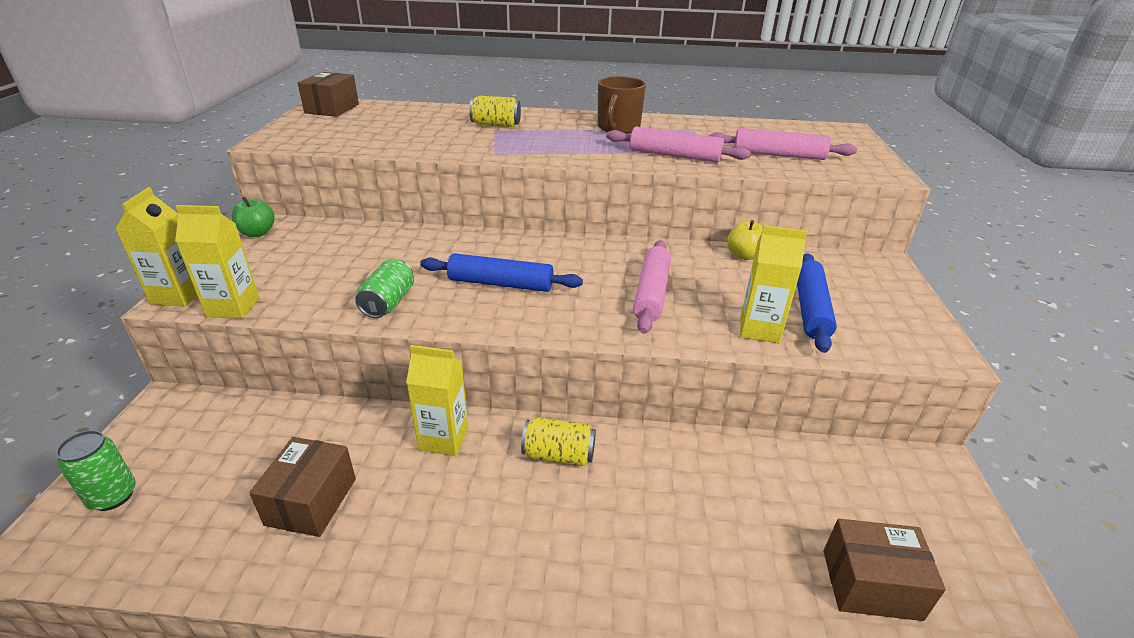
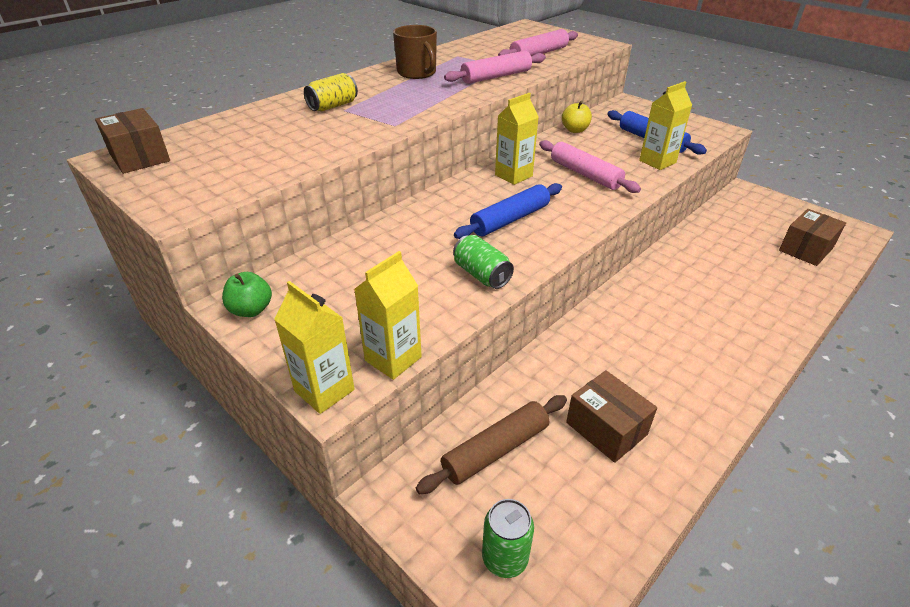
camera: 50 degrees left, 5 degrees up
(241, 439) = (495, 450): none -> brown rolling pin
(444, 439) = (590, 340): yellow carton -> yellow carton (513, 175)
(558, 455) = (646, 299): yellow can -> none

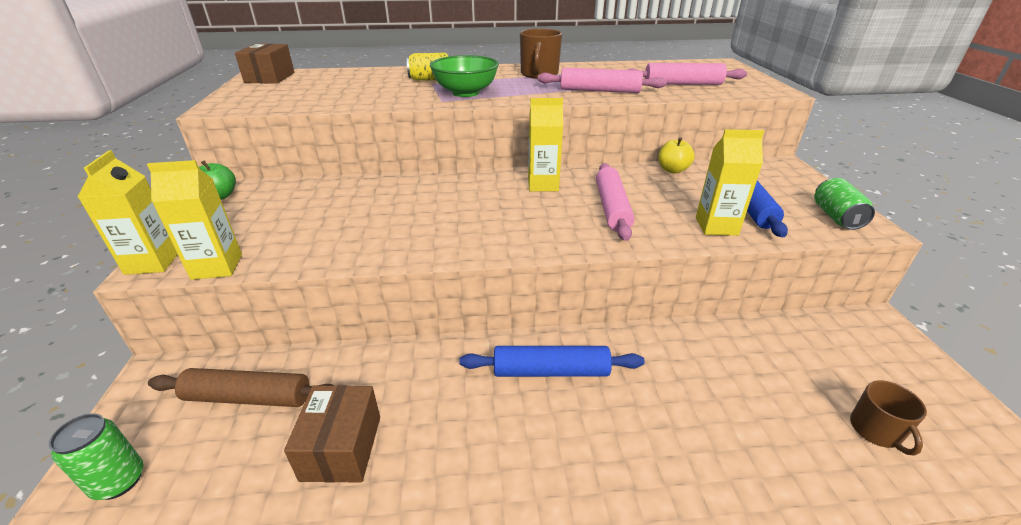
camera: 40 degrees right, 5 degrees down
(397, 110) = (465, 93): none -> green bowl
(481, 275) = (375, 243): green can -> green can (836, 217)
(510, 219) = (475, 215): blue rolling pin -> blue rolling pin (551, 371)
(805, 249) = (876, 430): brown box -> brown mug

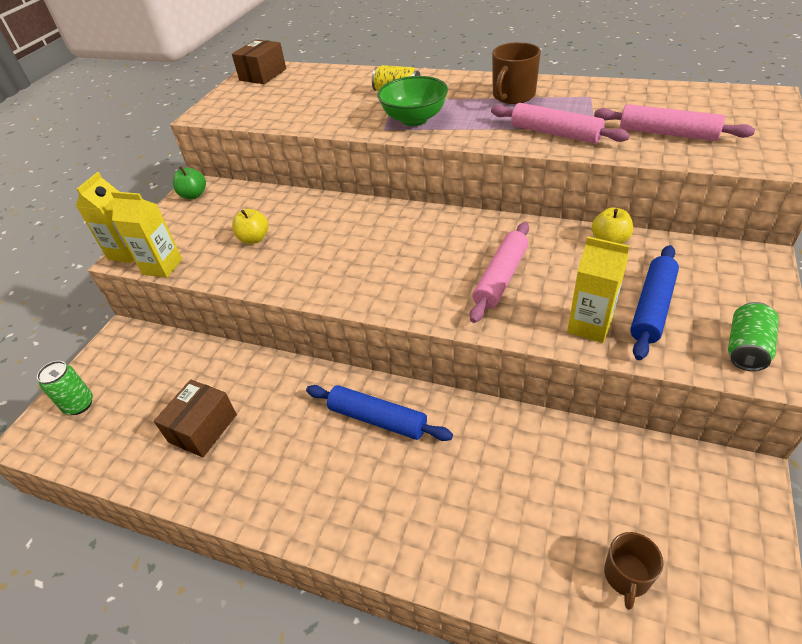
camera: 30 degrees right, 10 degrees up
(248, 397) = (166, 370): brown rolling pin -> none
(328, 221) = (254, 239): none -> yellow apple
(543, 185) = (456, 234): yellow carton -> none

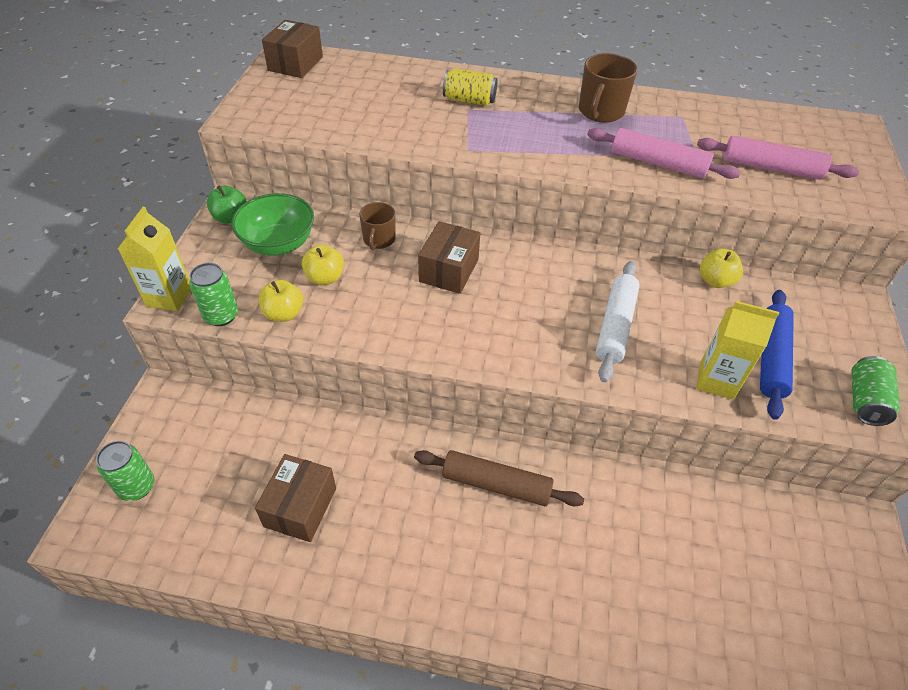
camera: 15 degrees left, 5 degrees up
(162, 267) = (221, 316): yellow carton -> green can
(212, 265) = (284, 314): none -> yellow apple
(360, 233) = (449, 270): none -> brown box
(377, 419) = (496, 484): blue rolling pin -> brown rolling pin
(414, 119) = (499, 138): green bowl -> green bowl (278, 244)
(500, 278) = (615, 326): pink rolling pin -> white rolling pin
(626, 576) = (774, 632): brown mug -> brown mug (379, 239)

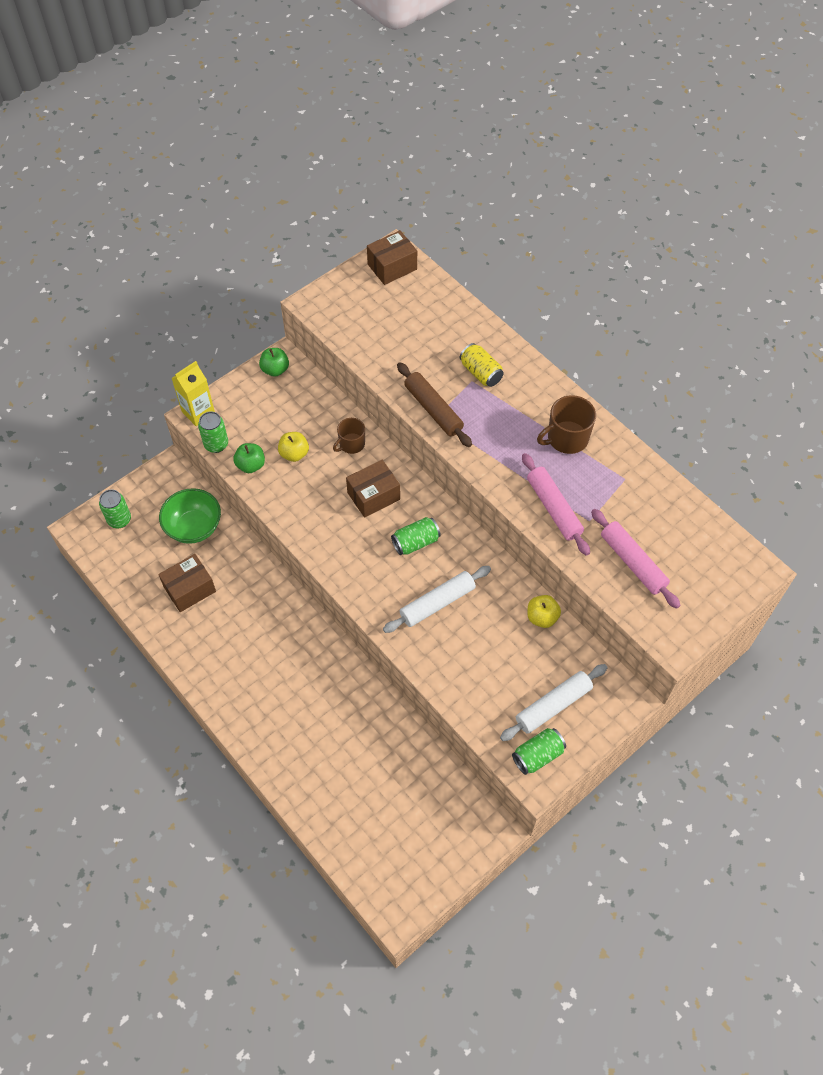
camera: 40 degrees right, 10 degrees up
(278, 244) = (287, 410): green bowl -> green bowl (194, 527)
(284, 314) = (251, 465): yellow apple -> green apple
(496, 484) = (302, 651): brown rolling pin -> brown rolling pin (433, 410)
(534, 286) = (415, 542): none -> green can
(716, 380) = (459, 679): yellow carton -> none
(771, 358) = (512, 690): blue rolling pin -> none
(817, 347) = (553, 705): none -> white rolling pin

